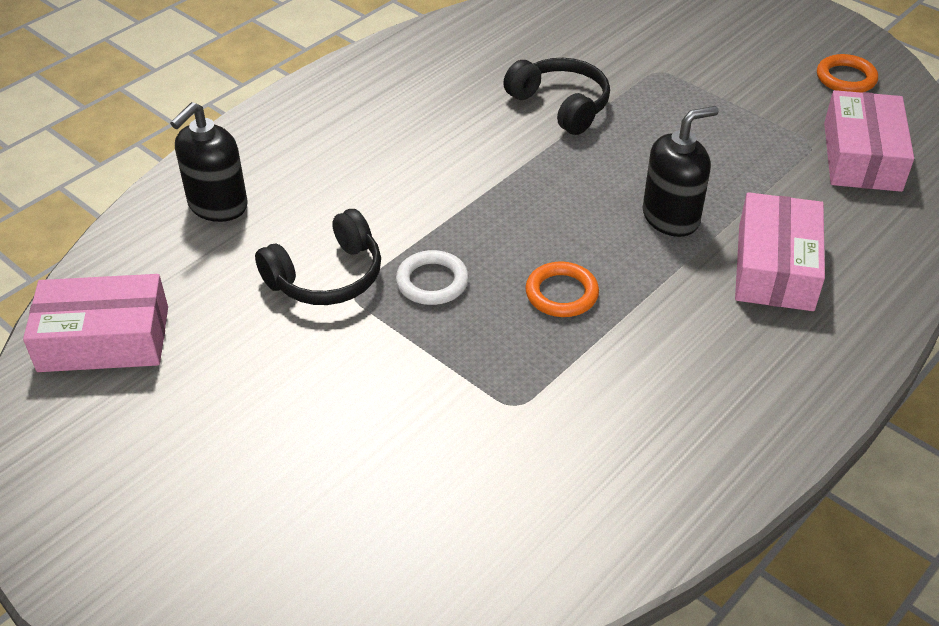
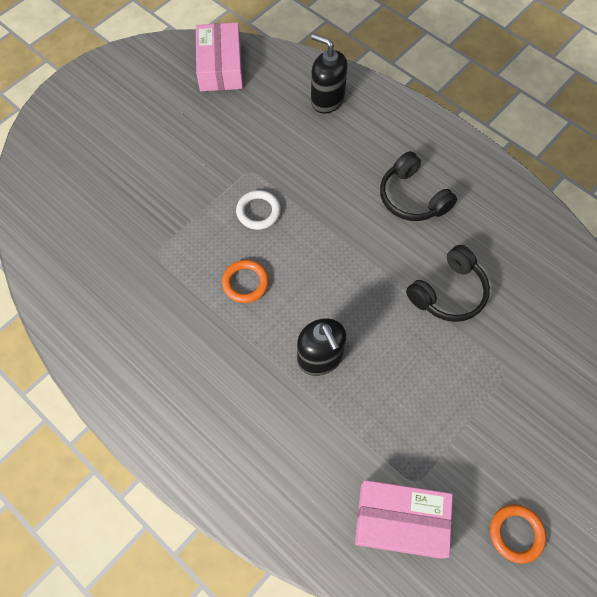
camera: 90 degrees right, 20 degrees up
(327, 277) = (264, 158): black headphones -> black headphones (412, 198)
(775, 267) = (267, 423): pink box -> none

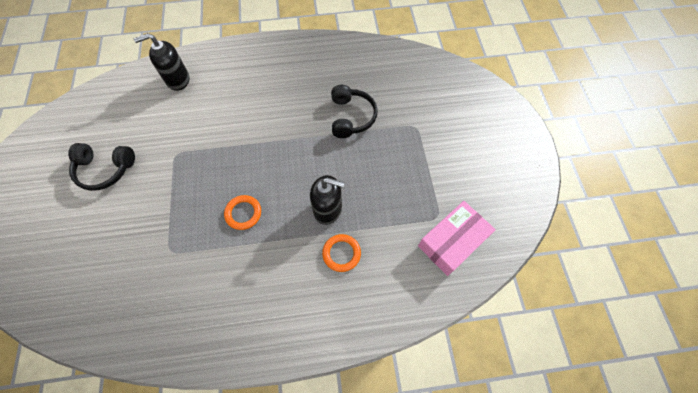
camera: 50 degrees left, 0 degrees up
(220, 66) = (86, 114): pink box -> none
(258, 212) = (206, 170): white ring -> none
(412, 198) = (282, 89): black headphones -> black headphones (105, 170)
(516, 533) = (500, 191): orange ring -> orange ring (341, 253)

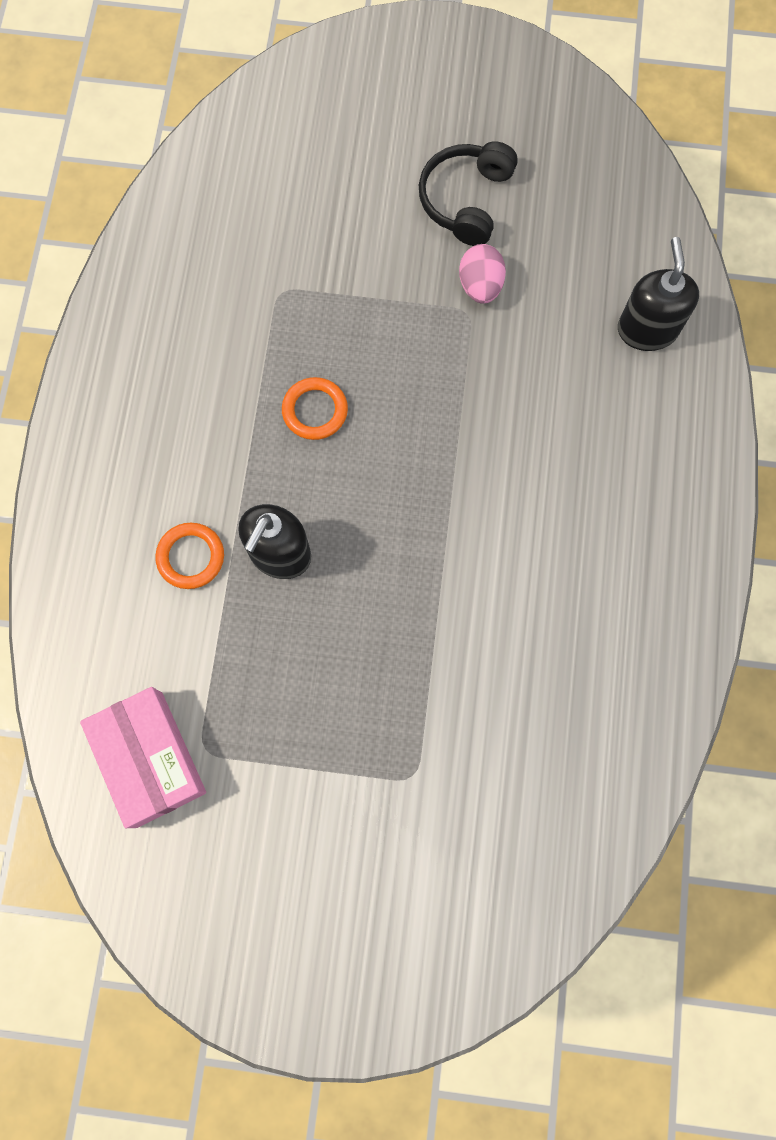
camera: 105 degrees right, 10 degrees up
(159, 152) = (480, 285): none -> pink egg
(351, 117) = (470, 650): black headphones -> none

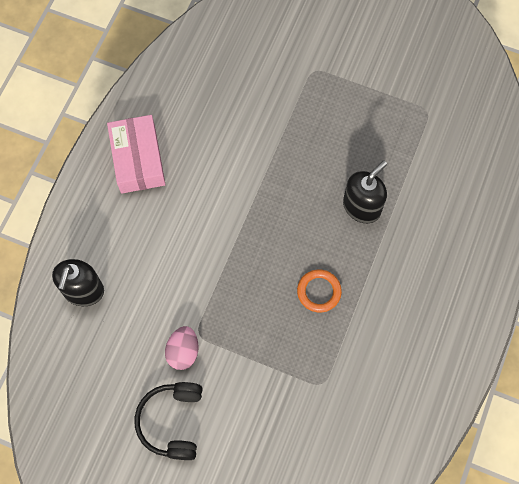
camera: 165 degrees left, 5 degrees down
(149, 759) = (459, 114): pink box -> pink box (138, 159)
(191, 557) = (417, 218): orange ring -> none
(465, 200) = (172, 421): black headphones -> black headphones turned 150 degrees clockwise

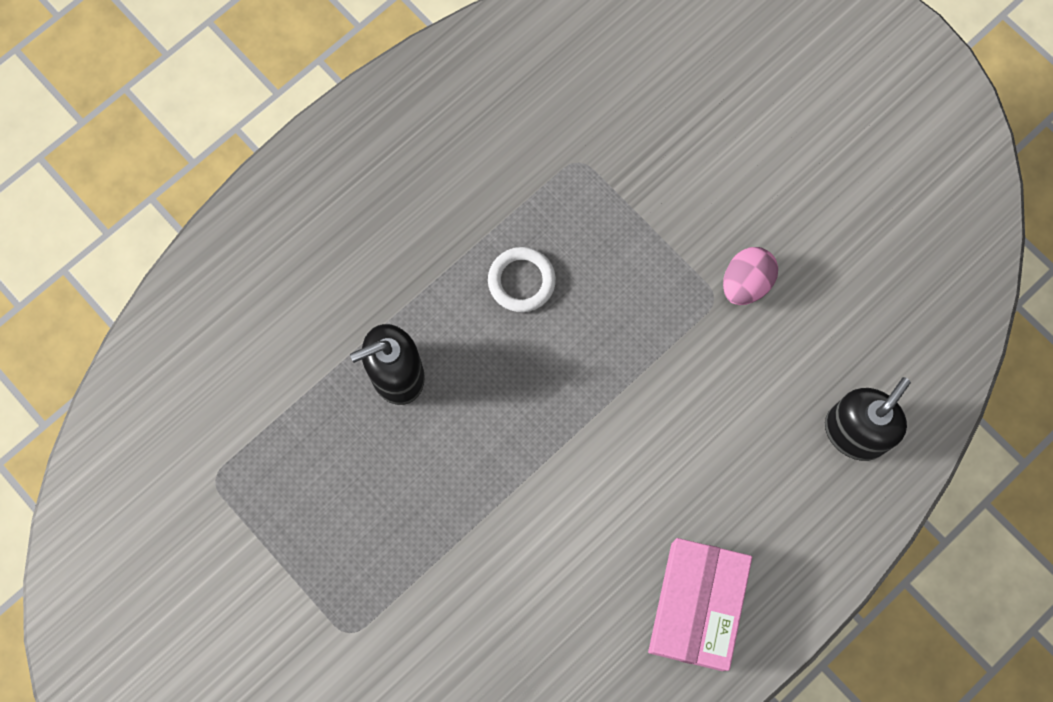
camera: 155 degrees left, 5 degrees up
(172, 421) = (797, 200): black headphones -> none
(319, 292) = (521, 281): orange ring -> white ring

